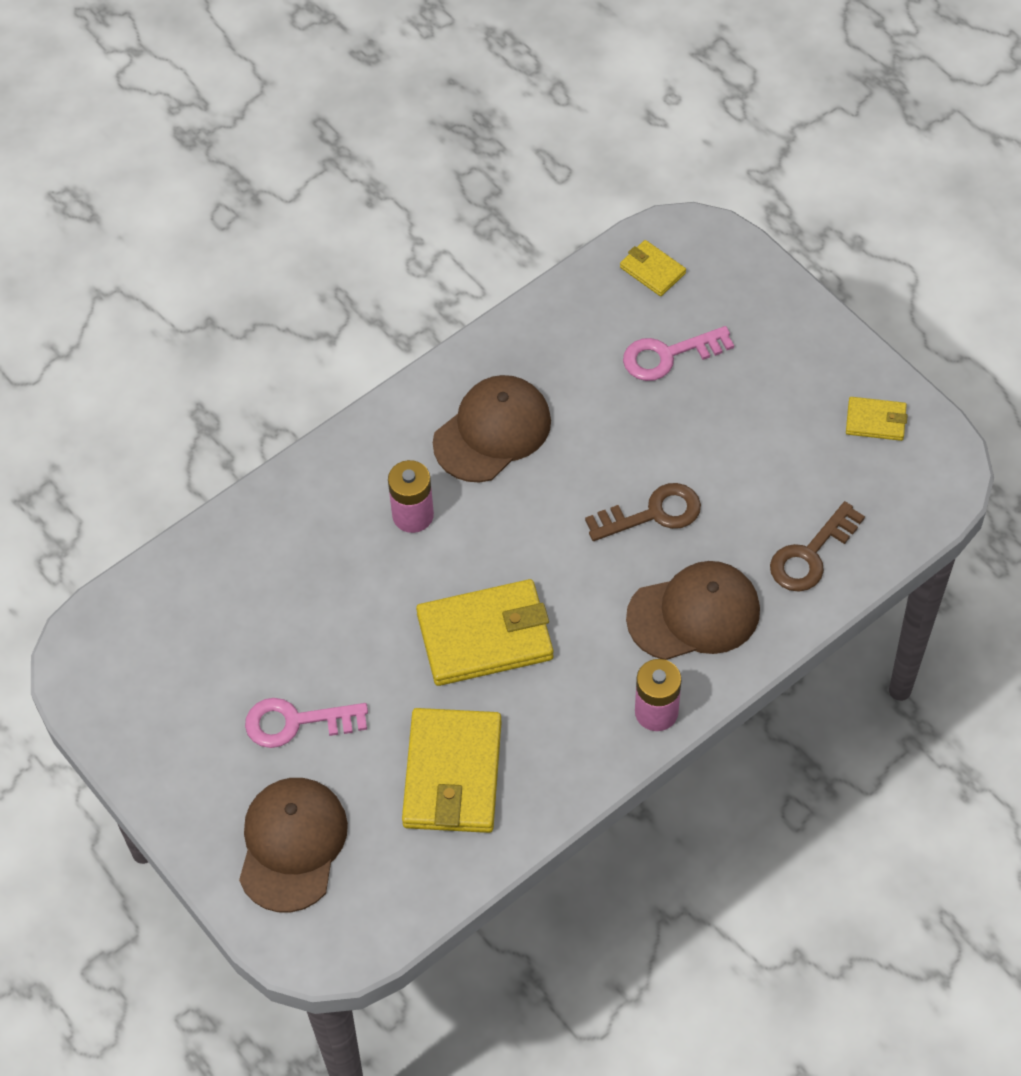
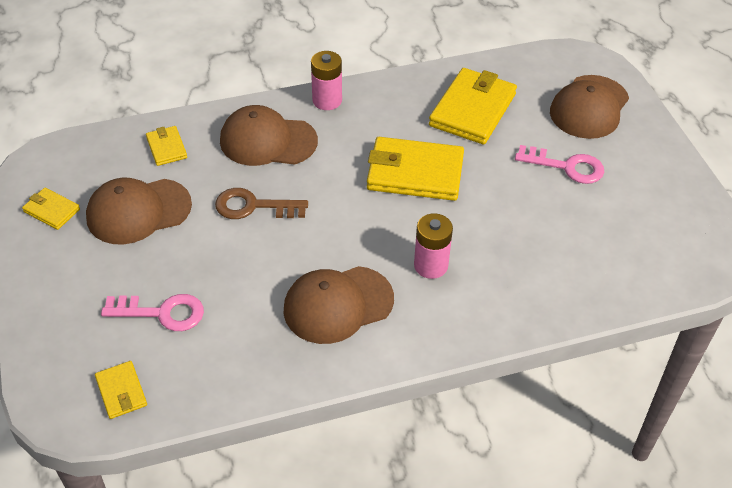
camera: 160 degrees left, 10 degrees down
(779, 457) = (138, 211): none -> brown cap
(811, 554) = (167, 148): brown key -> yellow wallet

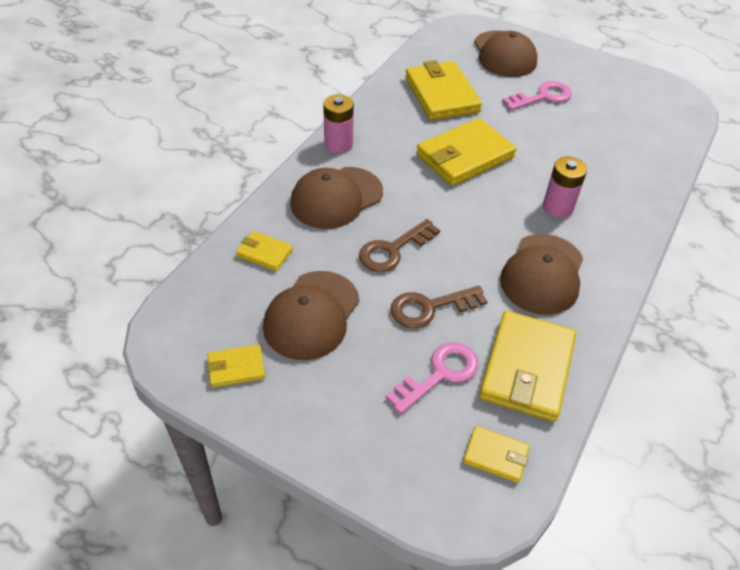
camera: 45 degrees left, 0 degrees up
(220, 265) = (430, 307): none -> brown key
(224, 357) = (526, 368): none -> yellow wallet

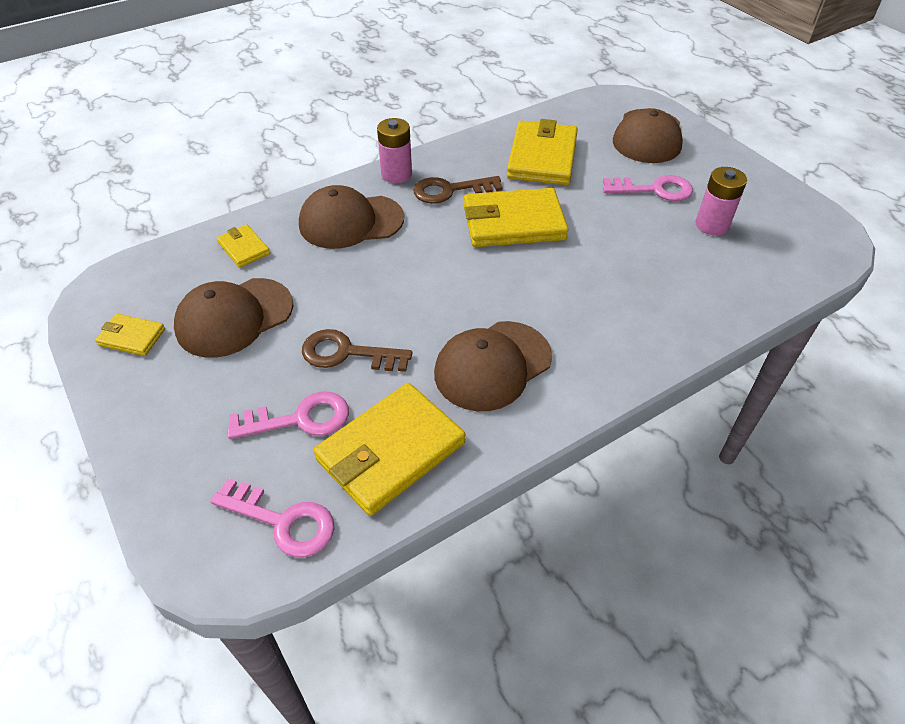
camera: 30 degrees right, 0 degrees up
(393, 250) = (361, 286): brown key -> brown key (450, 190)
(495, 456) = (282, 521): yellow wallet -> pink key
(557, 207) = (570, 305): pink battery -> pink battery (712, 225)

